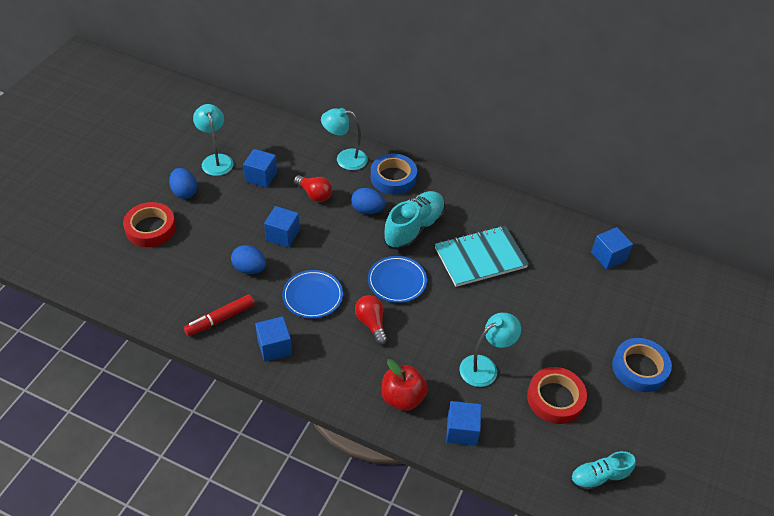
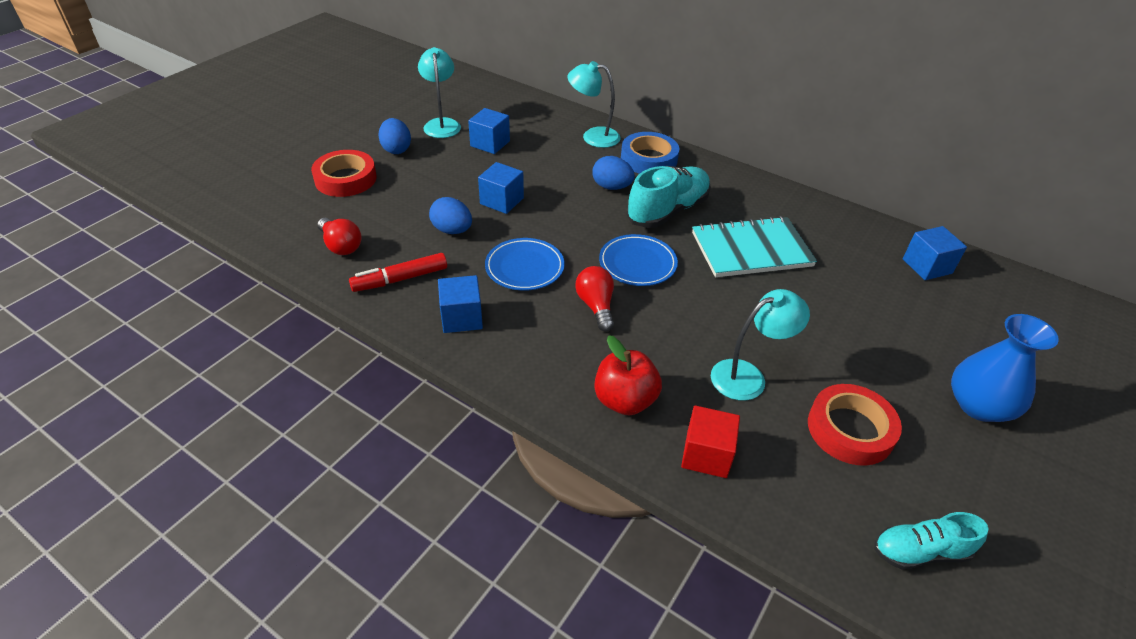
camera: 10 degrees right, 5 degrees down
(314, 194) = (549, 166): red light bulb -> red light bulb (341, 246)
(462, 431) = (706, 455): blue cube -> red cube
(639, 368) = (979, 405): blue tape -> blue vase

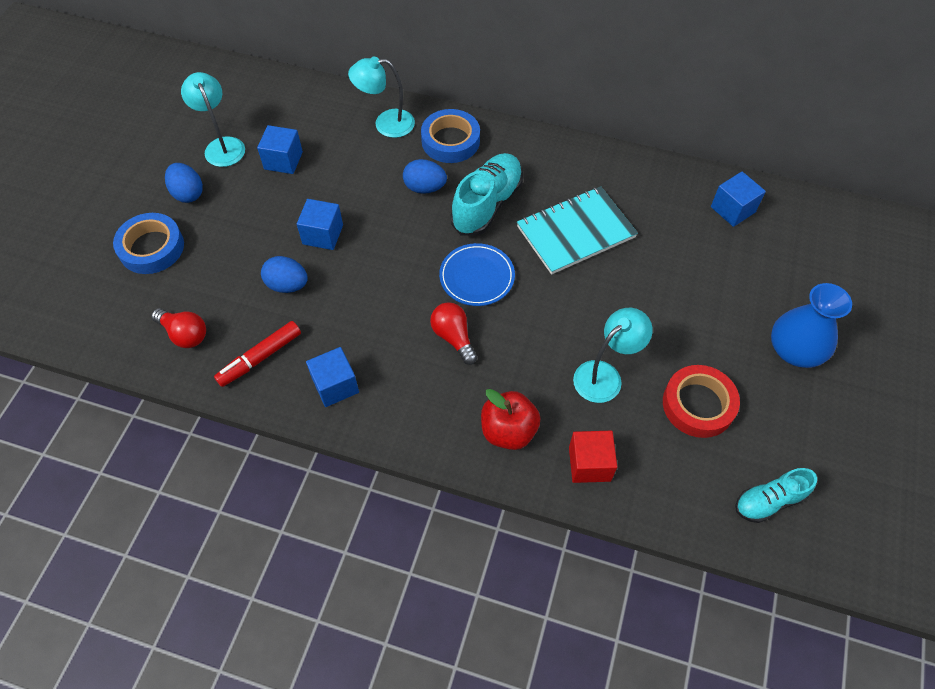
camera: 15 degrees left, 15 degrees up
(345, 179) = (151, 248): red tape -> blue tape
(524, 267) = (373, 311): blue plate -> none

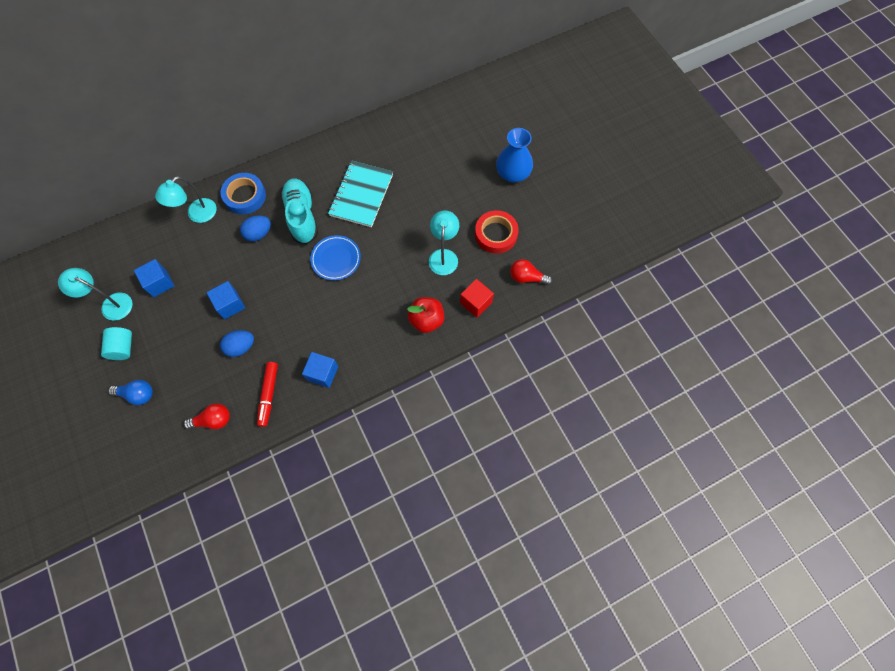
camera: 45 degrees left, 10 degrees up
(151, 248) = (137, 394): blue tape -> blue light bulb
(188, 193) = (123, 347): blue egg -> turquoise cylinder
(453, 337) = (356, 299): red light bulb -> red light bulb (526, 277)
(733, 209) = (424, 122): blue cube -> none
(769, 501) = (561, 252): turquoise shoe -> none

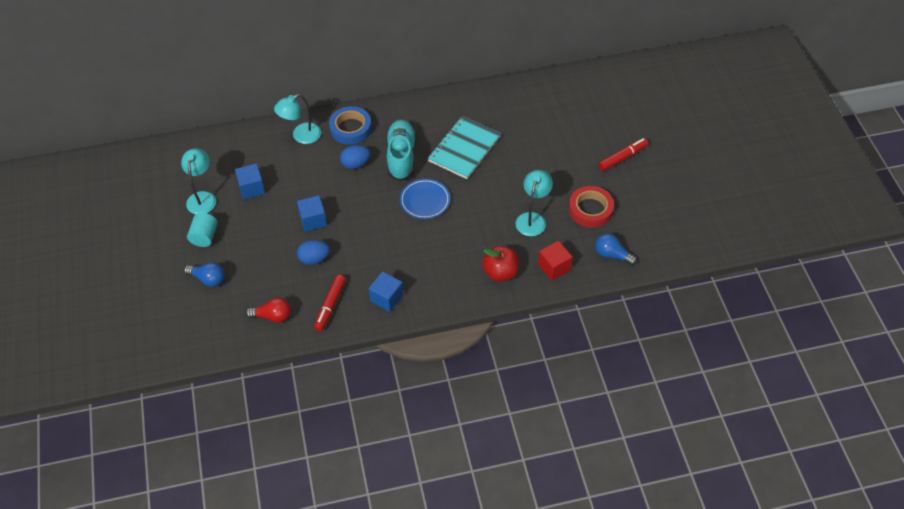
camera: 15 degrees right, 15 degrees down
(111, 304) = (202, 197): turquoise lamp -> turquoise lamp turned 60 degrees clockwise
(513, 173) = (622, 158): blue vase -> red marker
(526, 277) = (612, 255): red light bulb -> blue light bulb

